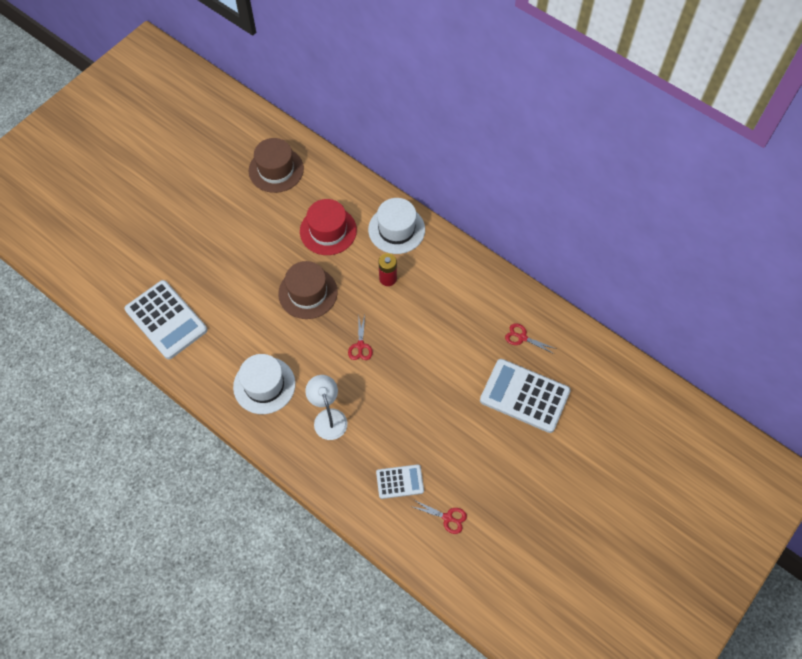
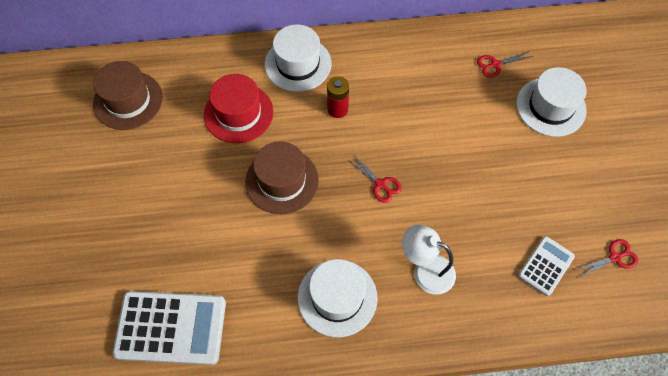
camera: 45 degrees left, 0 degrees up
(524, 396) = (550, 107): white calculator -> white hat

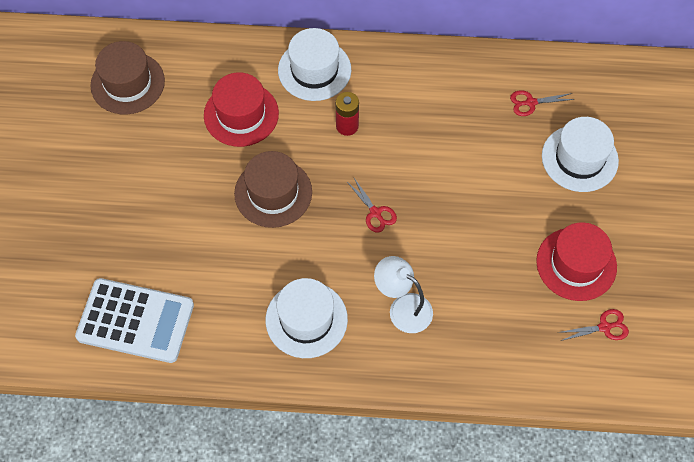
camera: 10 degrees right, 0 degrees up
(546, 266) = (529, 324): white calculator -> none
(573, 202) = (576, 264): none -> red hat

